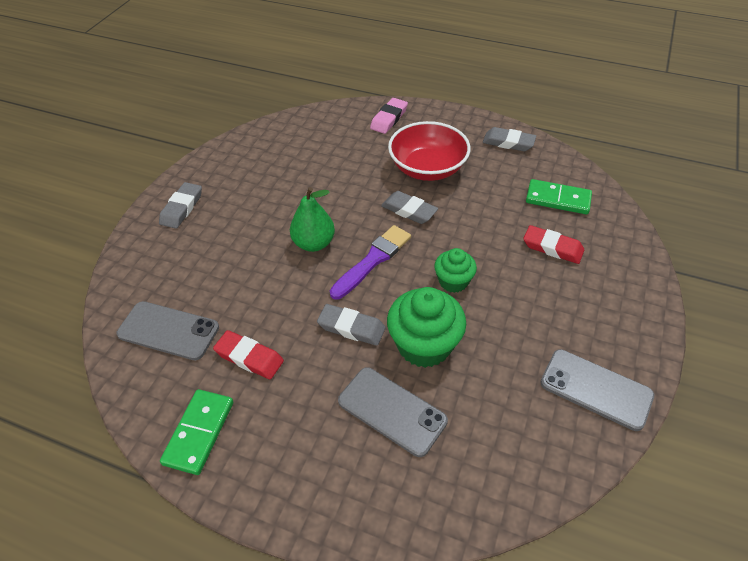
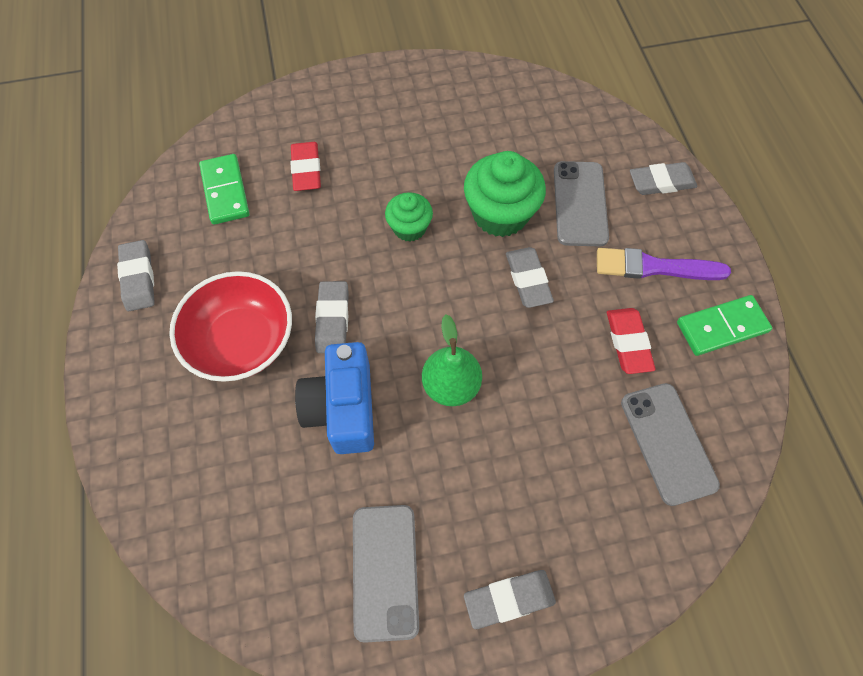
camera: 125 degrees left, 15 degrees up
(346, 191) = (343, 408): none -> blue camera
(364, 502) = (661, 182): none -> grey eraser
(373, 260) = (433, 311): purple brush -> purple brush (654, 267)
(389, 119) = (152, 451): pink eraser -> none
(596, 389) = (451, 90): grey phone -> grey phone (385, 571)

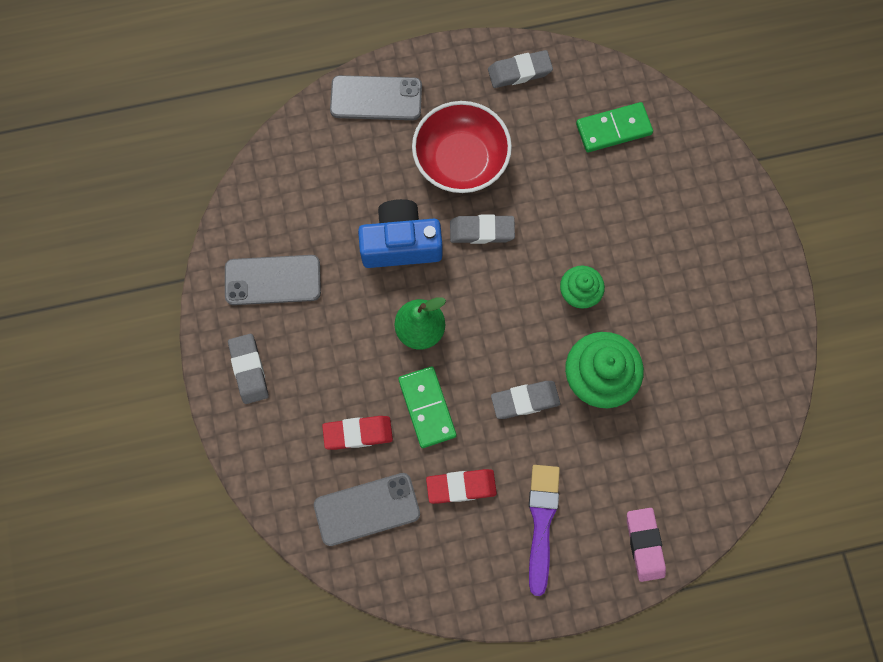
camera: 90 degrees right, 10 degrees up
(306, 169) = (642, 197): red eraser -> red eraser (358, 433)
(580, 204) = (613, 457): grey phone -> grey phone (376, 98)
(661, 182) = (644, 544): grey eraser -> pink eraser
(721, 327) = (478, 577): green domino -> green domino (427, 407)

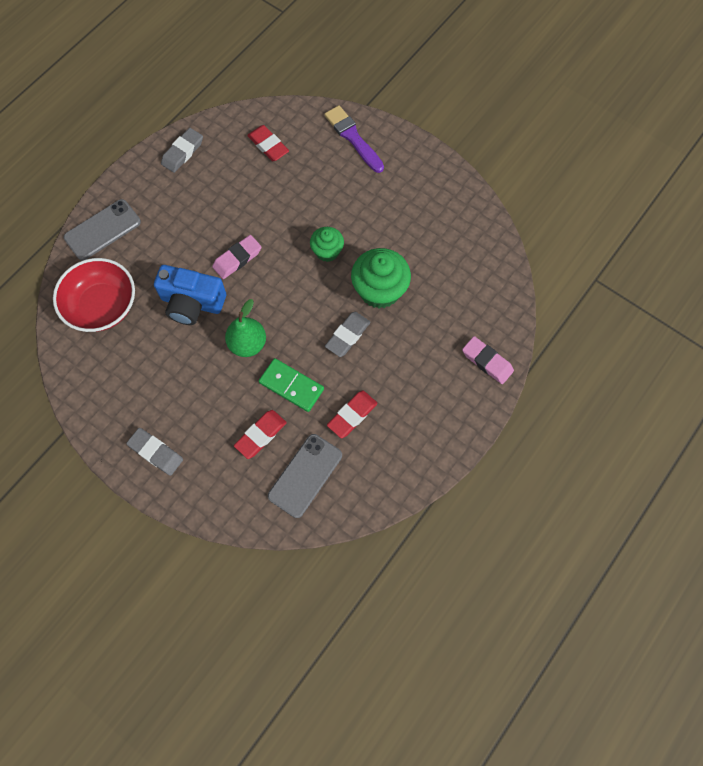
camera: 40 degrees left, 5 degrees down
(273, 280) = (125, 386): grey phone -> none
(401, 243) = (192, 303): blue camera -> blue camera turned 120 degrees counterclockwise
(461, 160) = (189, 228): red bowl -> red bowl (102, 306)
(482, 231) = (237, 259): grey eraser -> pink eraser
(541, 522) = (417, 397): purple brush -> purple brush (353, 138)
(613, 129) = (268, 145): green domino -> red eraser

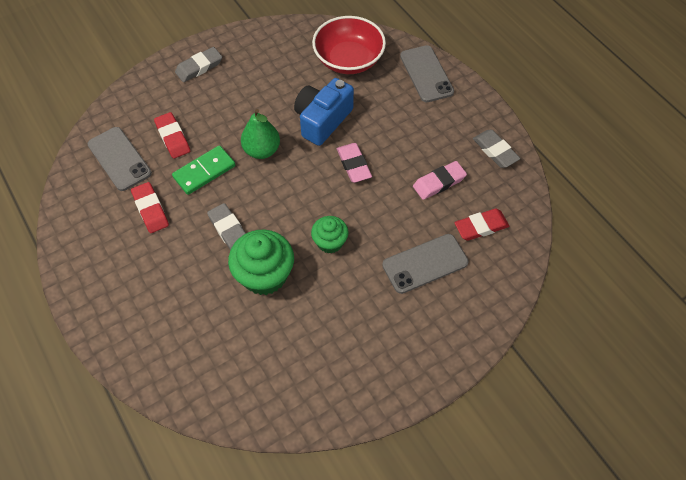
camera: 110 degrees right, 10 degrees down
(320, 176) = (425, 264): none -> grey phone
(353, 138) = (466, 313): purple brush -> none
(487, 361) = (136, 348): pink eraser -> pink eraser (439, 182)

